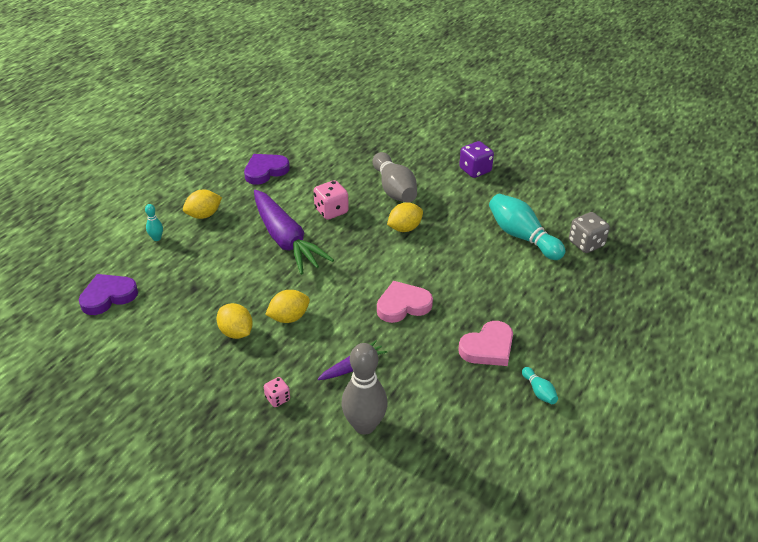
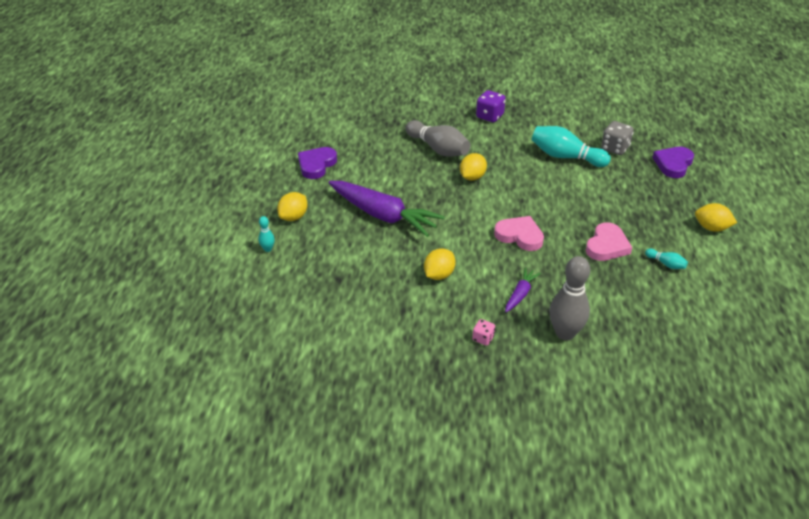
camera: 25 degrees left, 0 degrees up
(108, 296) = (267, 310): purple heart -> purple heart (673, 164)
(236, 332) = (405, 301): yellow lemon -> yellow lemon (711, 228)
(331, 211) = (401, 181): pink dice -> none
(403, 305) = (519, 236): pink heart -> pink heart turned 75 degrees clockwise

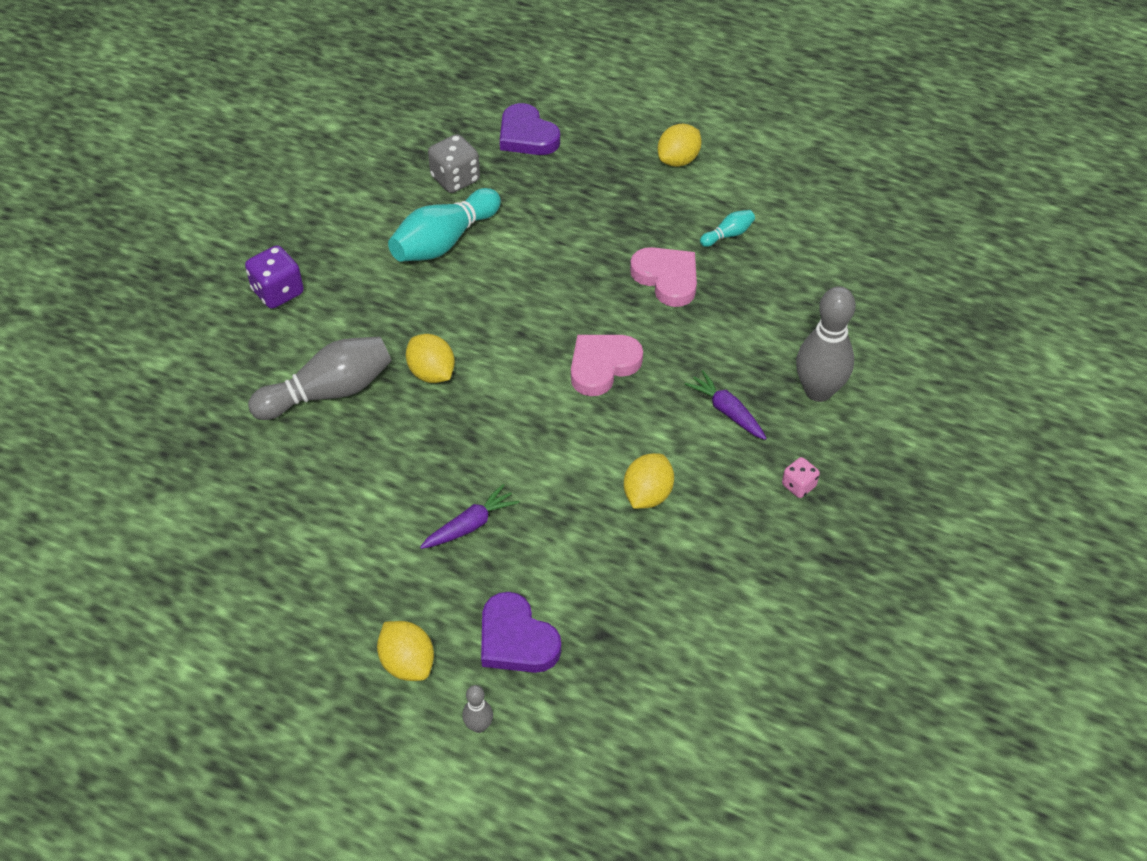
camera: 70 degrees left, 10 degrees up
(268, 249) = (479, 726): turquoise bowling pin -> grey bowling pin
(316, 165) = (270, 588): purple heart -> purple heart (516, 639)
(383, 215) = (470, 525): purple carrot -> purple carrot, size x0.47
(439, 275) = (647, 495): yellow lemon -> yellow lemon turned 60 degrees clockwise

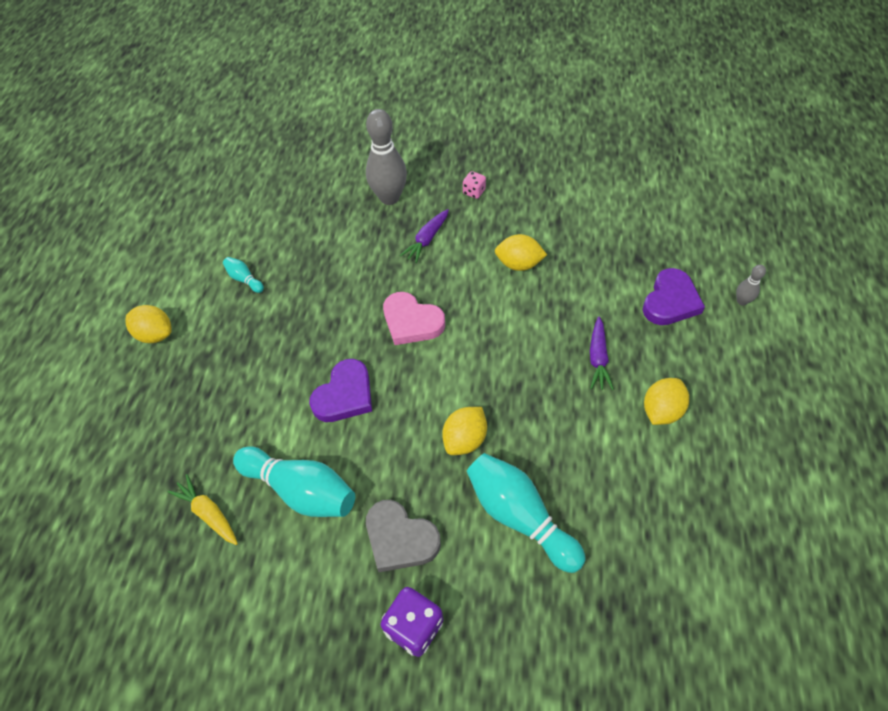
camera: 105 degrees left, 5 degrees up
(329, 392) = (519, 516): grey bowling pin -> turquoise bowling pin
(358, 300) = (400, 538): none -> grey heart
(408, 663) = (727, 356): yellow lemon -> yellow lemon (661, 410)
(455, 179) = (208, 513): grey dice -> yellow carrot
(470, 525) = (598, 358): purple carrot -> purple carrot turned 120 degrees counterclockwise
(527, 135) = (132, 468): purple heart -> purple heart (345, 395)
(667, 278) = (304, 306): pink heart -> none

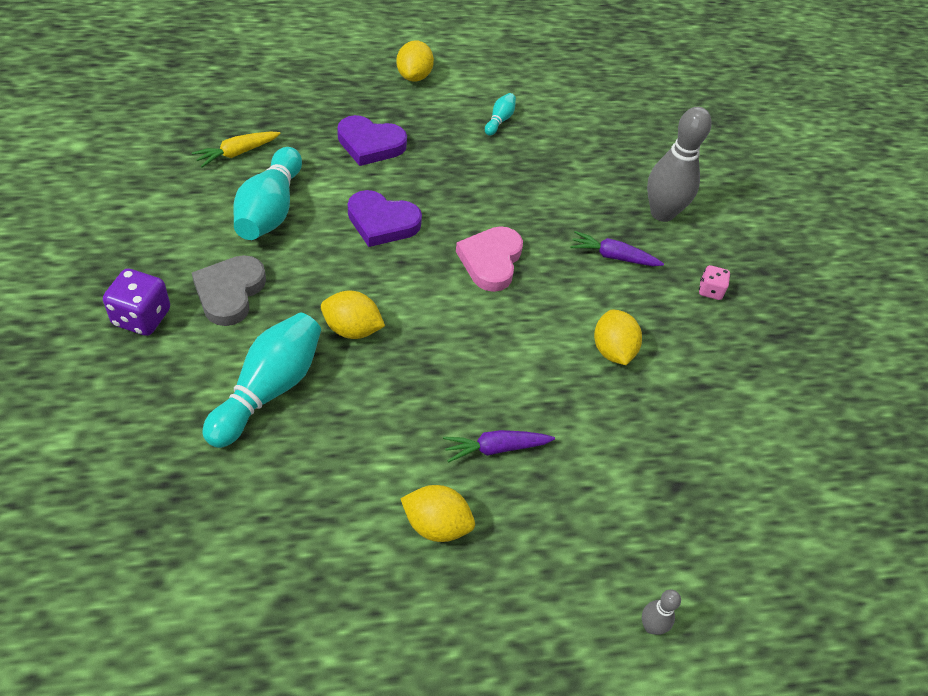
camera: 65 degrees right, 5 degrees down
(208, 513) = (237, 153): yellow carrot -> yellow carrot turned 150 degrees counterclockwise
(670, 301) = (616, 529): purple heart -> purple heart (370, 144)

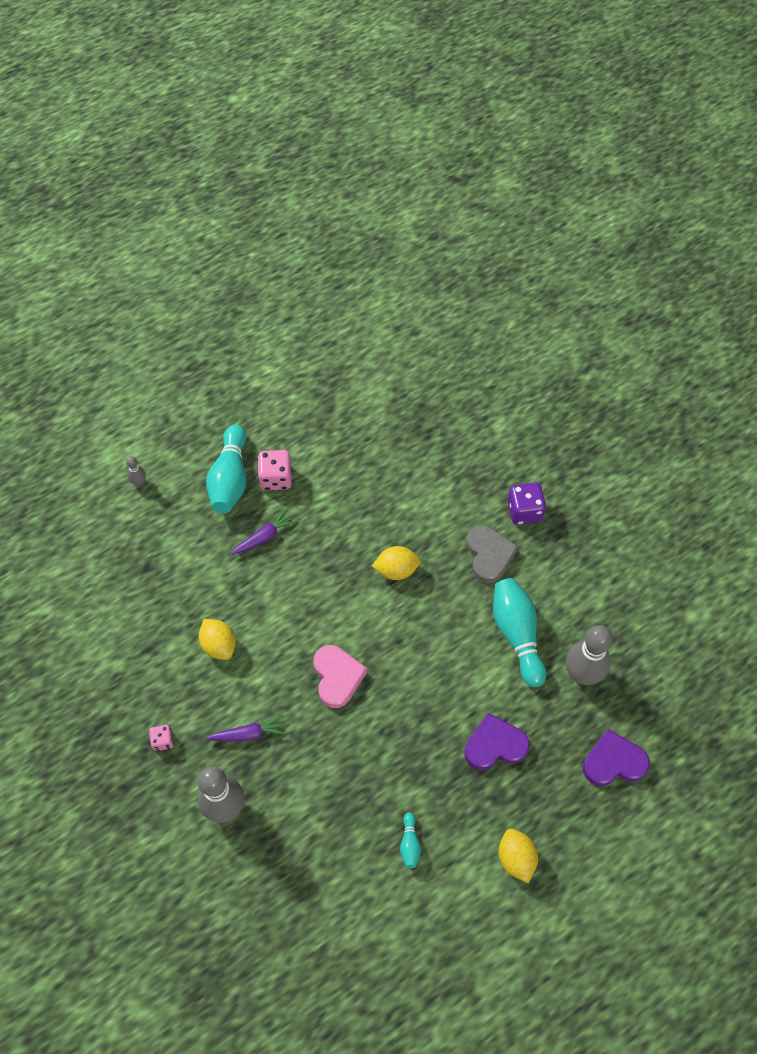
camera: 160 degrees right, 10 degrees up
(237, 153) = (582, 674): yellow carrot -> grey bowling pin
(268, 389) = (416, 506): turquoise bowling pin -> turquoise bowling pin (230, 479)
(382, 222) = (434, 669): purple heart -> purple heart (613, 762)
(436, 525) = (276, 478): yellow lemon -> pink dice

